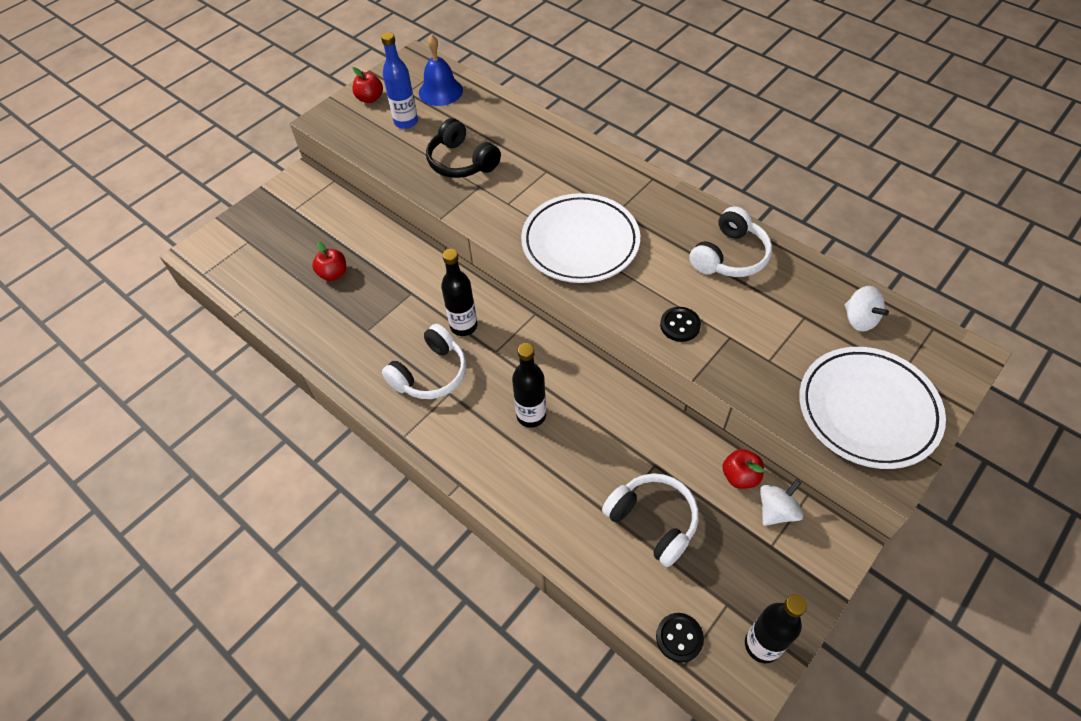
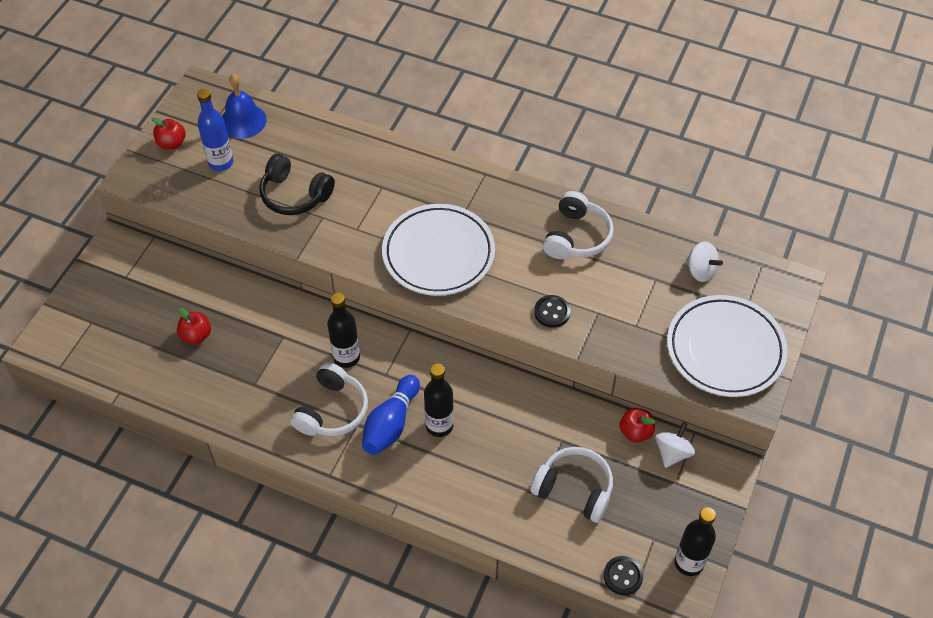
camera: 20 degrees left, 0 degrees up
(483, 401) = (391, 424): none -> blue bowling pin

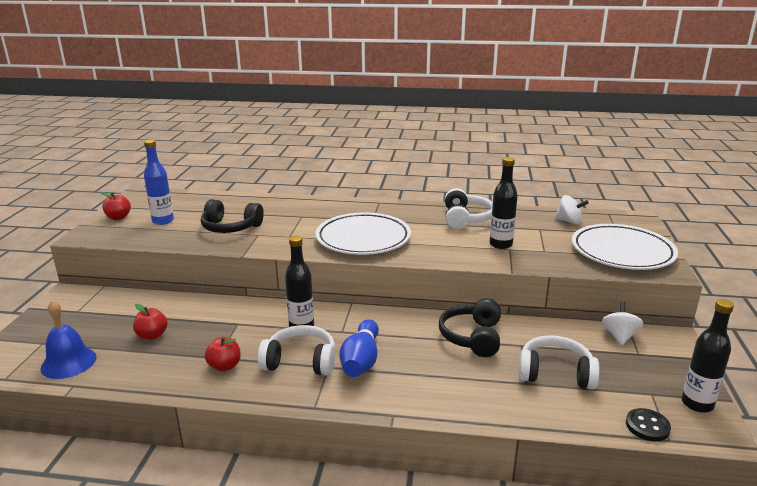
camera: 15 degrees left, 30 degrees down
(243, 121) = (178, 202): blue bell -> blue bell (68, 362)
(332, 410) = (300, 361): white headphones -> white headphones turned 90 degrees counterclockwise
(439, 425) = (407, 354): black bottle -> black bottle (501, 244)
(516, 416) = (472, 337): none -> black headphones
(552, 312) = (473, 253): black button -> none
(635, 432) = (579, 329): red apple -> red apple (224, 366)

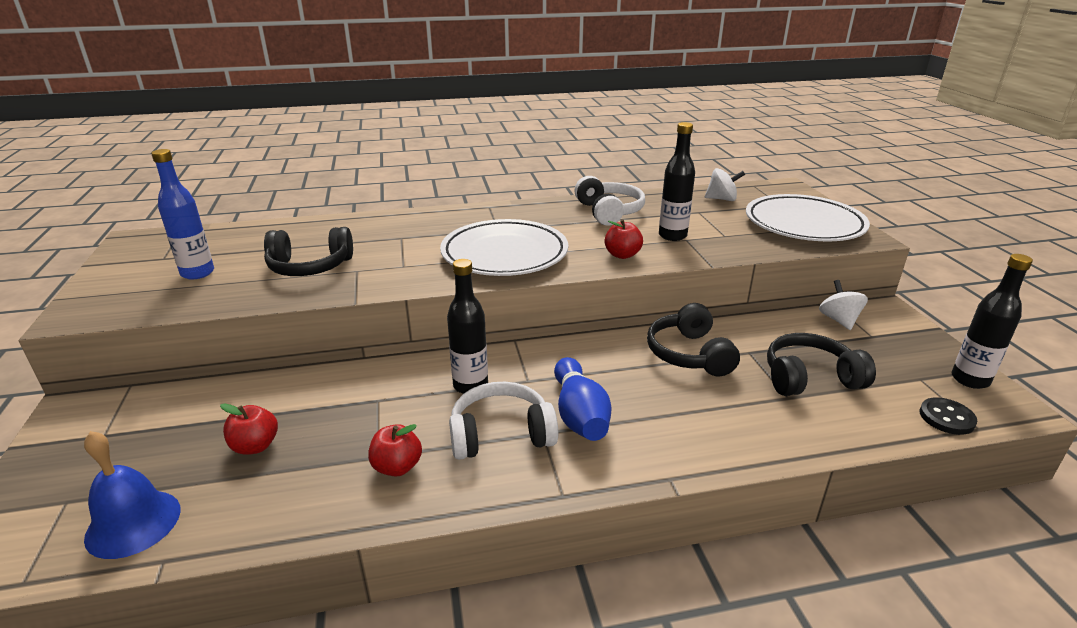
camera: 20 degrees left, 5 degrees up
(118, 217) = (119, 279): red apple -> red apple (622, 255)
(555, 373) = (809, 378): white headphones -> black headphones

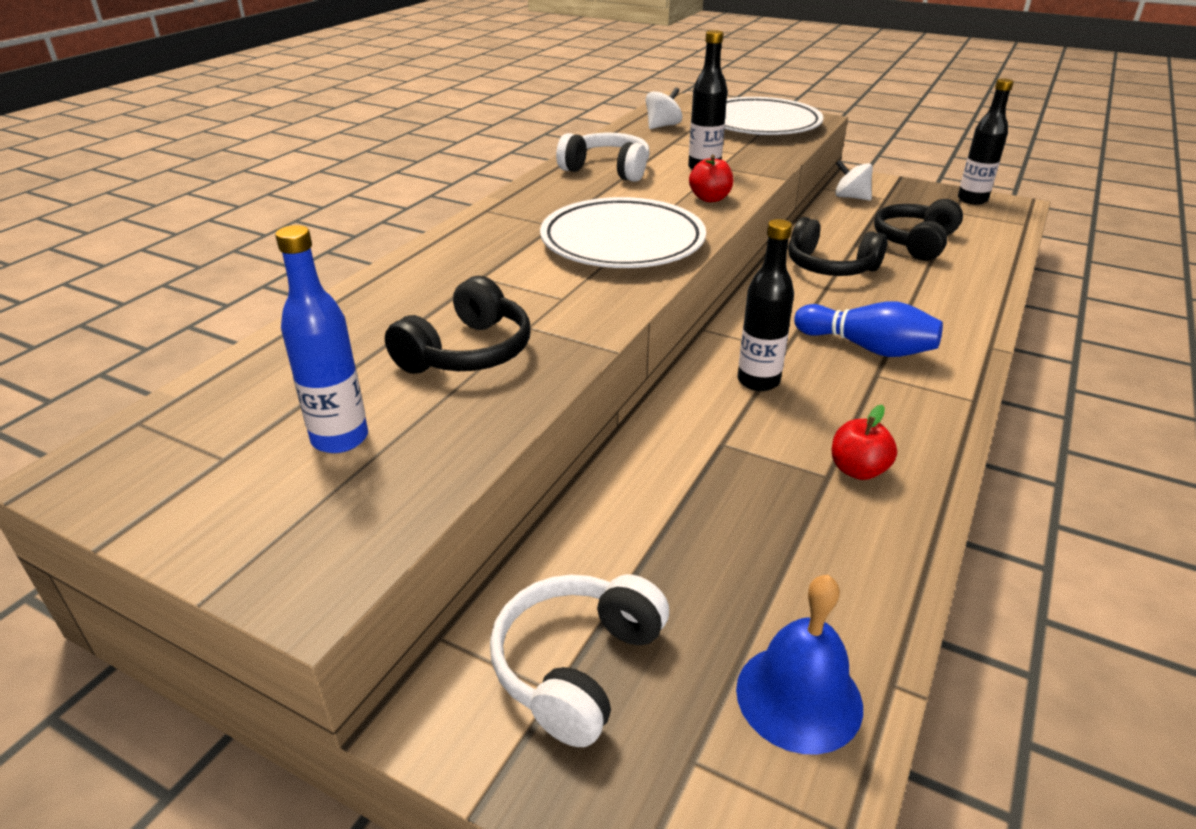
camera: 50 degrees left, 5 degrees up
(255, 446) = (726, 555): red apple -> none
(501, 434) = (858, 395): white headphones -> white headphones (576, 666)
(946, 418) = (1006, 226): black button -> none

